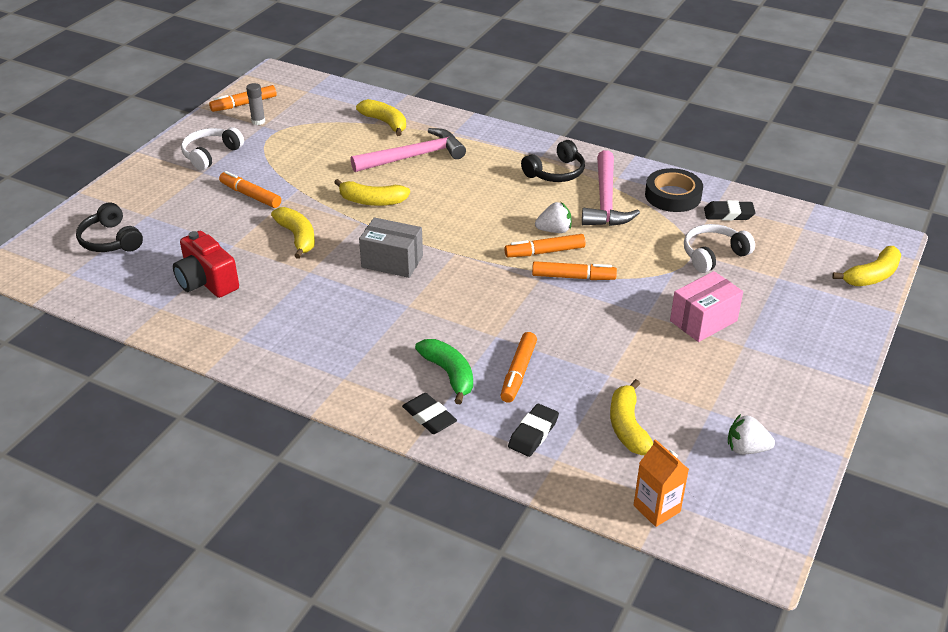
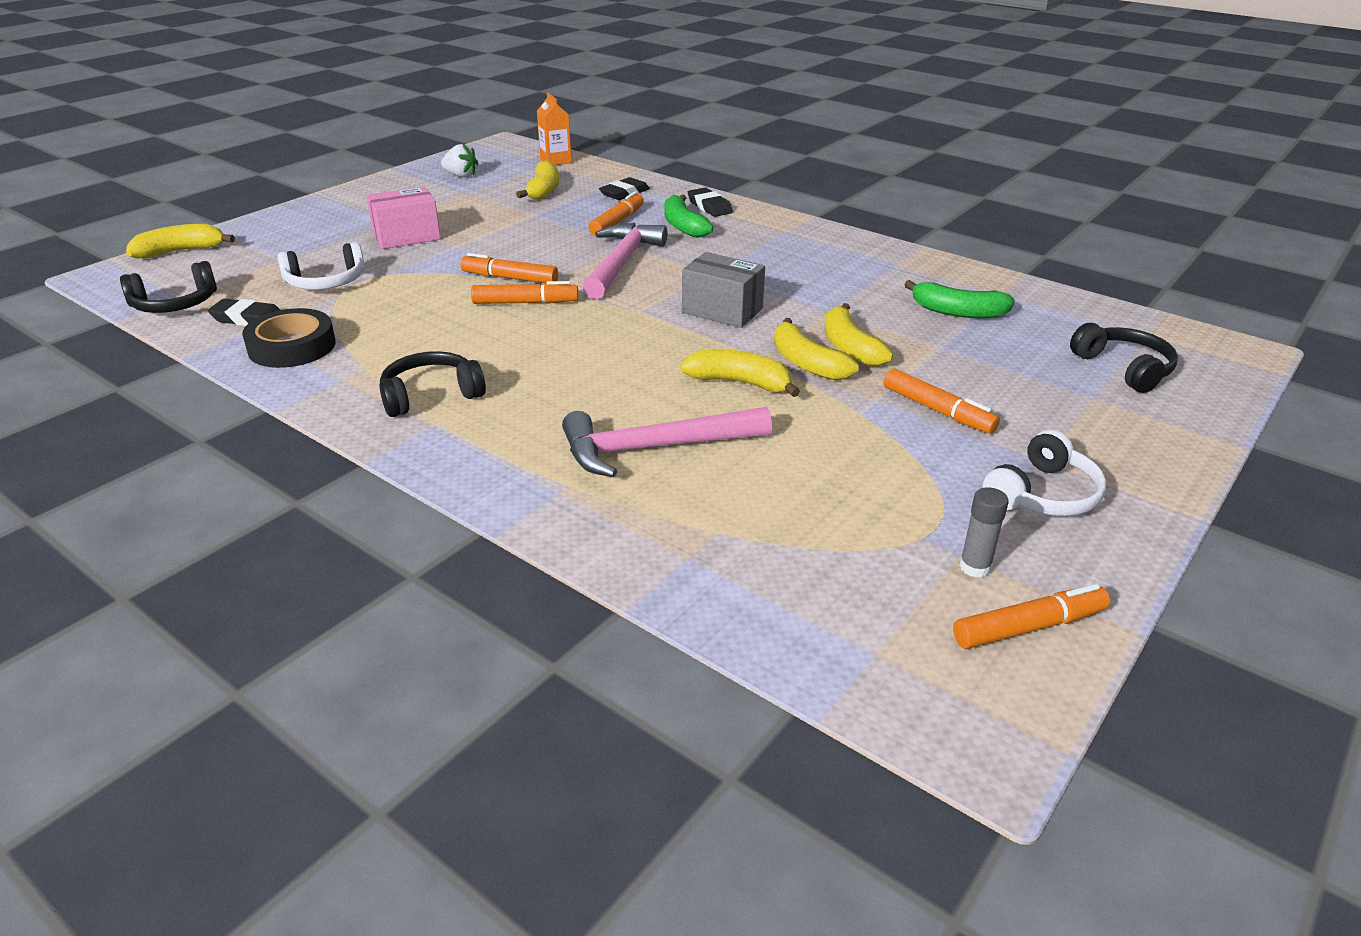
camera: 170 degrees left, 5 degrees down
(207, 282) = (957, 312): red camera -> green banana
(385, 123) = (693, 530): yellow banana -> yellow banana (807, 363)
(554, 230) = (495, 323): white strawberry -> none
(605, 200) = (393, 350): pink hammer -> pink hammer (621, 263)
(795, 221) = (175, 304): none -> black headphones

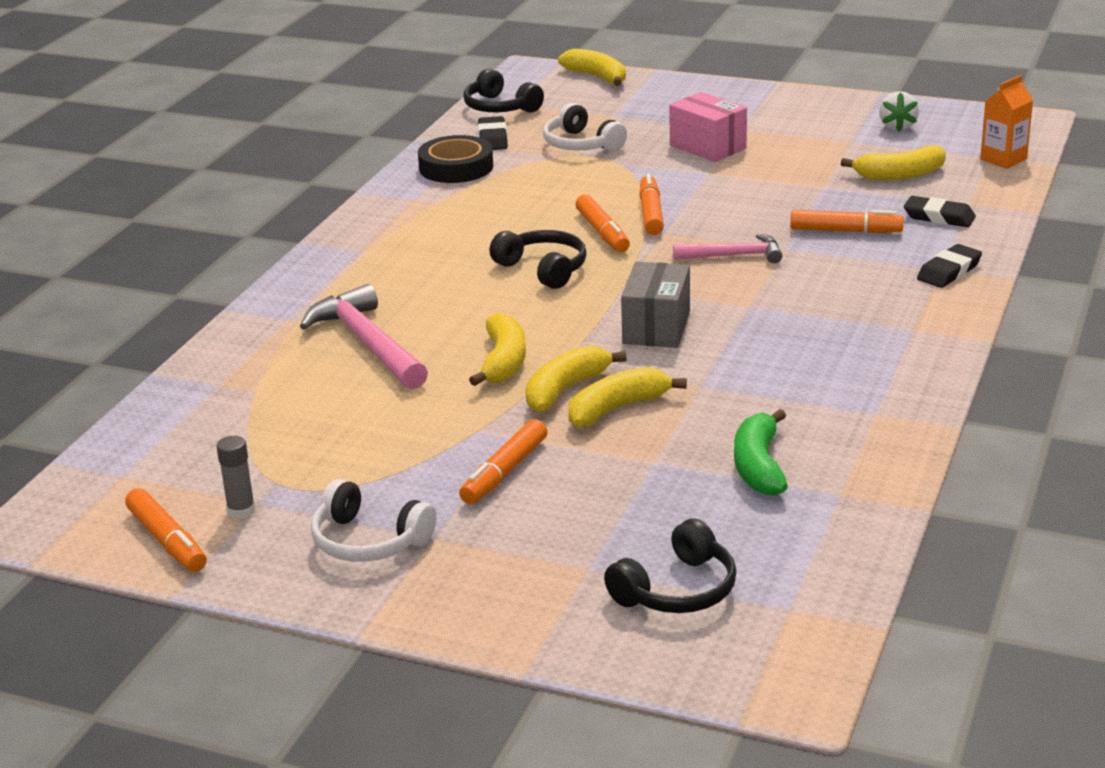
camera: 75 degrees right, 5 degrees down
(431, 395) = (406, 238): black headphones -> black headphones (543, 269)
(621, 263) = (734, 255): pink hammer -> pink hammer, size x0.61
(683, 226) = (870, 268): green banana -> none

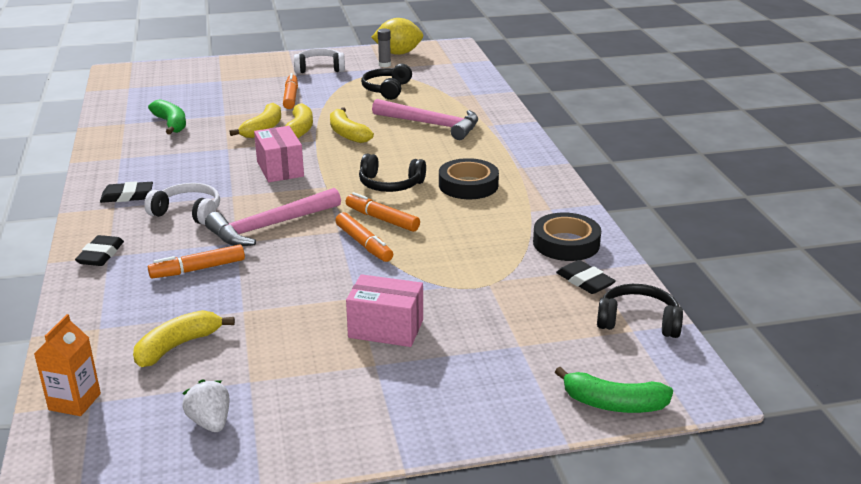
camera: 145 degrees right, 0 degrees up
(167, 540) = (398, 53): orange marker -> yellow lemon
(456, 245) = (468, 185): none -> black tape
(581, 144) = (501, 297): white headphones -> white headphones (188, 213)
(597, 77) = (613, 404): yellow banana -> green banana
(656, 327) = (280, 169): grey box -> pink box
(677, 590) = (179, 82): black headphones -> black headphones (387, 90)
(734, 255) = (270, 226): pink hammer -> pink hammer, size x1.64
(939, 217) = (123, 305): black eraser -> black eraser (127, 196)

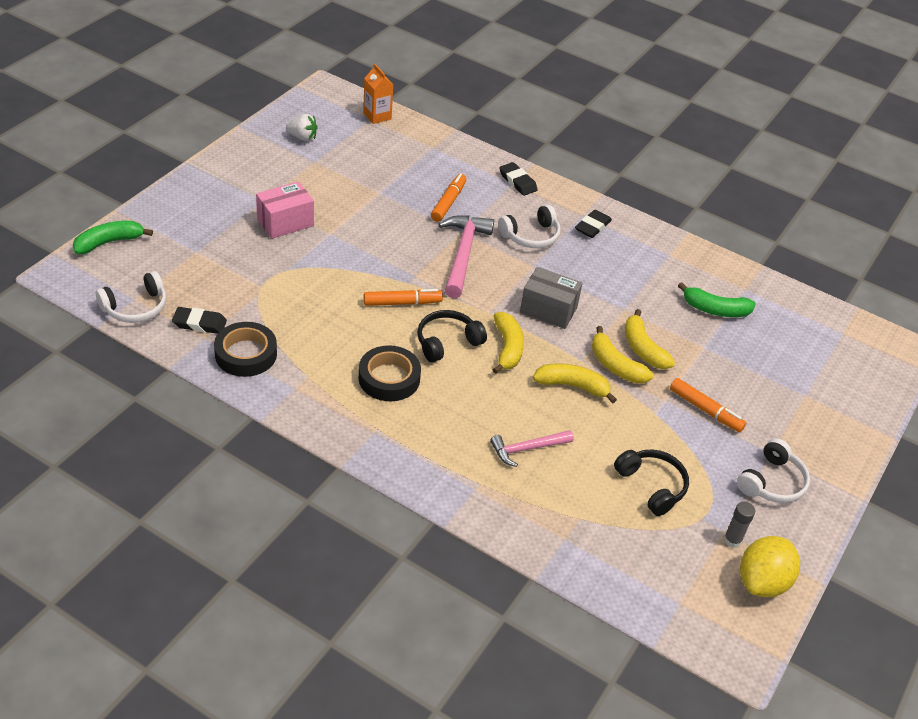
camera: 130 degrees right, 15 degrees up
(178, 346) = (378, 159): yellow banana -> yellow banana (507, 348)
(280, 169) = (548, 310): pink box -> grey box
(364, 244) = (383, 274): orange marker -> none
(431, 124) = (527, 449): pink hammer -> pink hammer, size x0.61
(638, 322) = (136, 307): black headphones -> white headphones

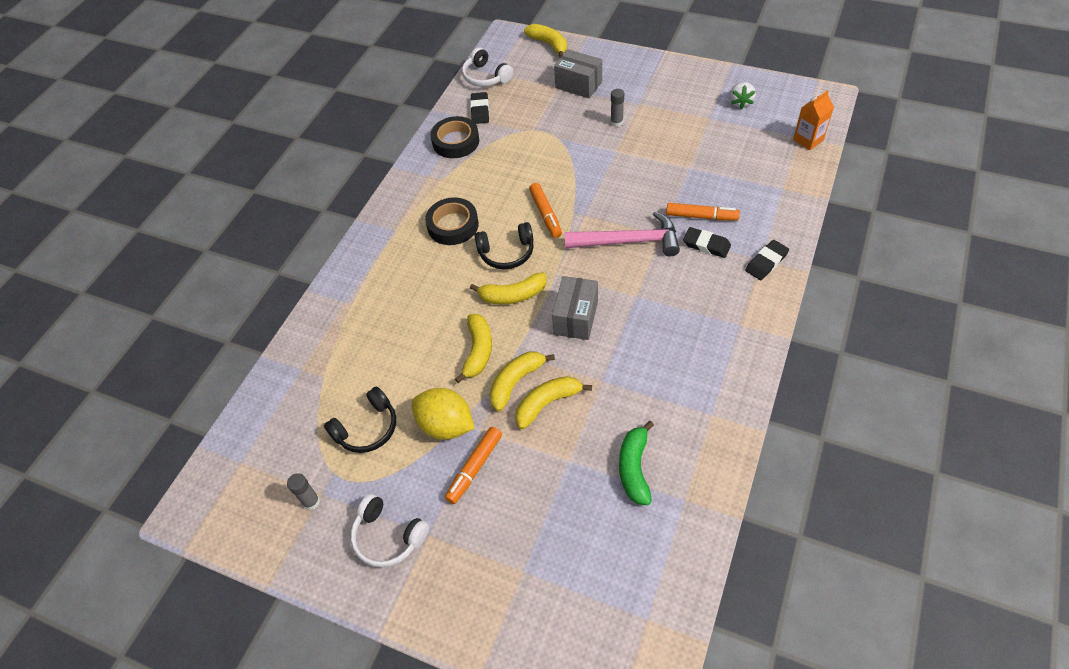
camera: 90 degrees right, 10 degrees up
(109, 242) = (549, 44): green banana -> yellow banana
(203, 235) = (578, 85): none -> grey box
(285, 222) = (616, 122): pink box -> grey glue stick
(447, 342) = (506, 253): black headphones -> black headphones turned 120 degrees clockwise
(527, 449) = (394, 329): pink hammer -> none
(531, 236) = (682, 287): white headphones -> none
(592, 227) = (724, 337): black eraser -> black eraser (706, 245)
(762, 582) = (265, 530): yellow lemon -> yellow lemon (446, 425)

